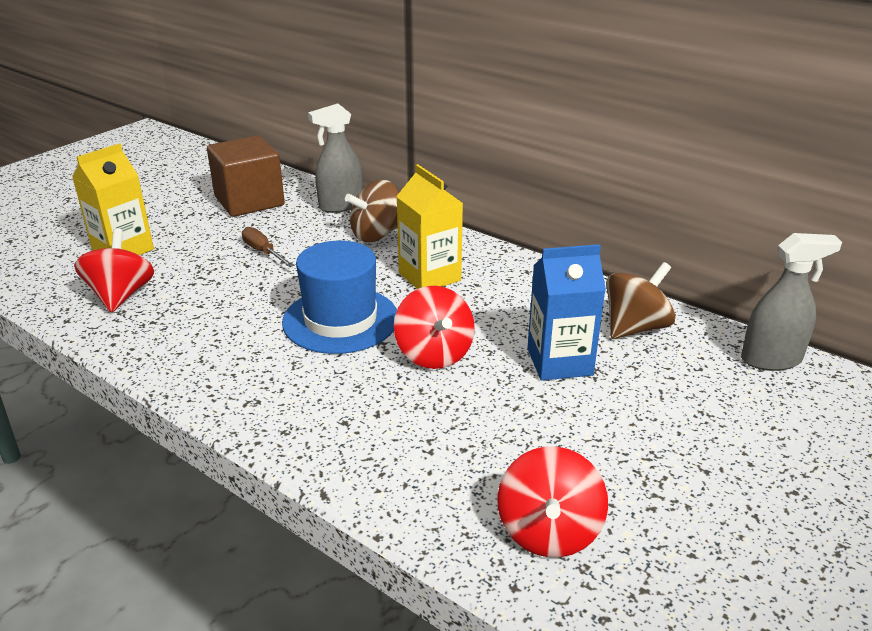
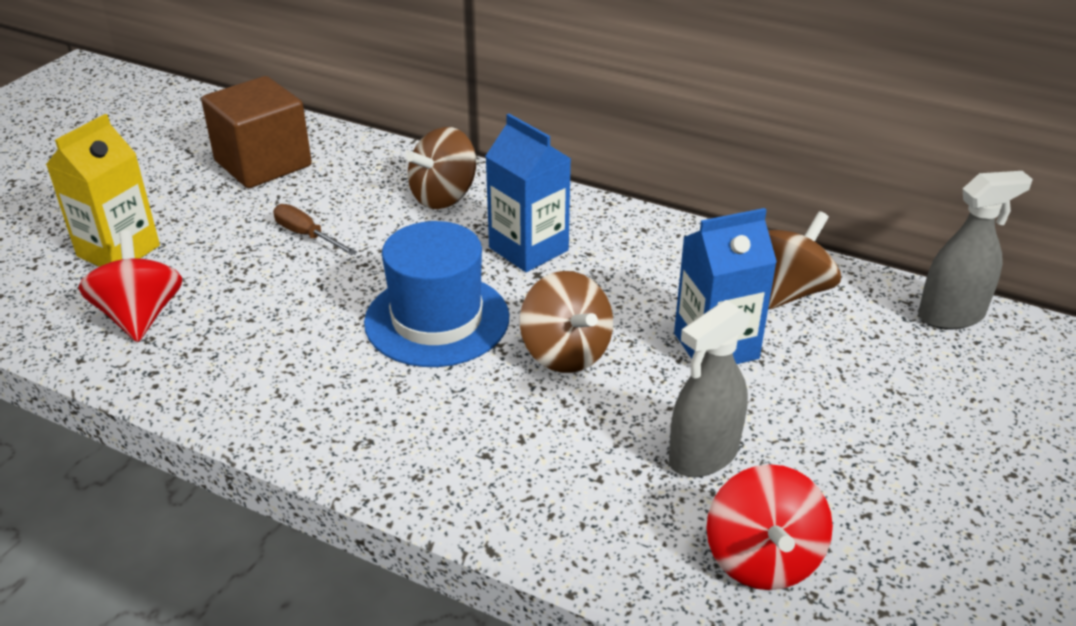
camera: 10 degrees left, 5 degrees up
(340, 206) = (385, 160): grey spray bottle -> grey spray bottle (703, 455)
(429, 277) = (528, 249): yellow carton -> blue carton
(434, 354) = (565, 353): red spinning top -> brown spinning top

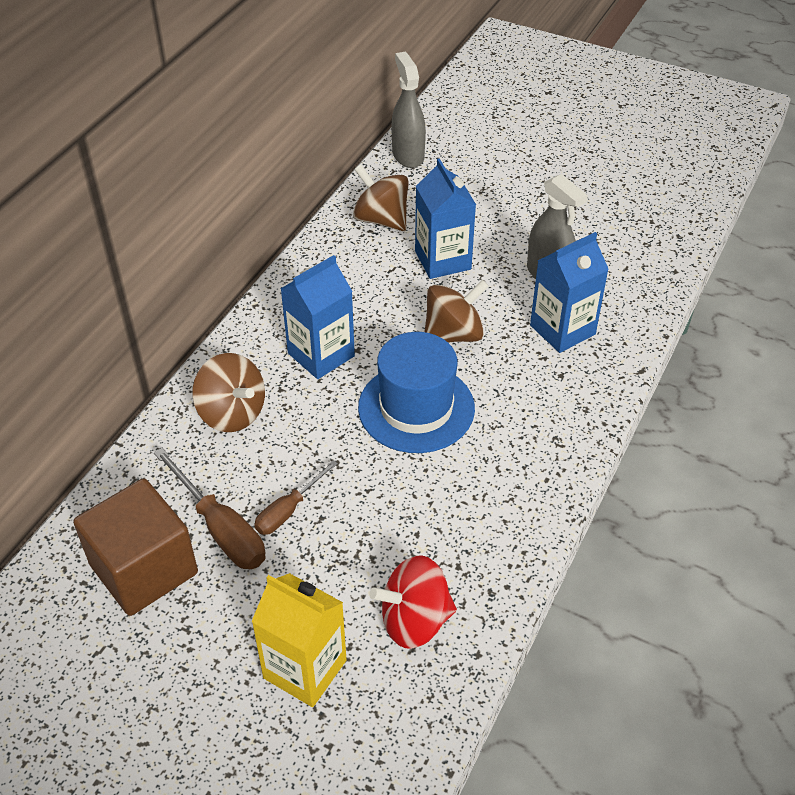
camera: 90 degrees left, 10 degrees up
(295, 199) = (221, 529): none -> brown screwdriver
(579, 463) = (562, 330): none -> blue carton
(762, 559) = (625, 259): red spinning top -> none

